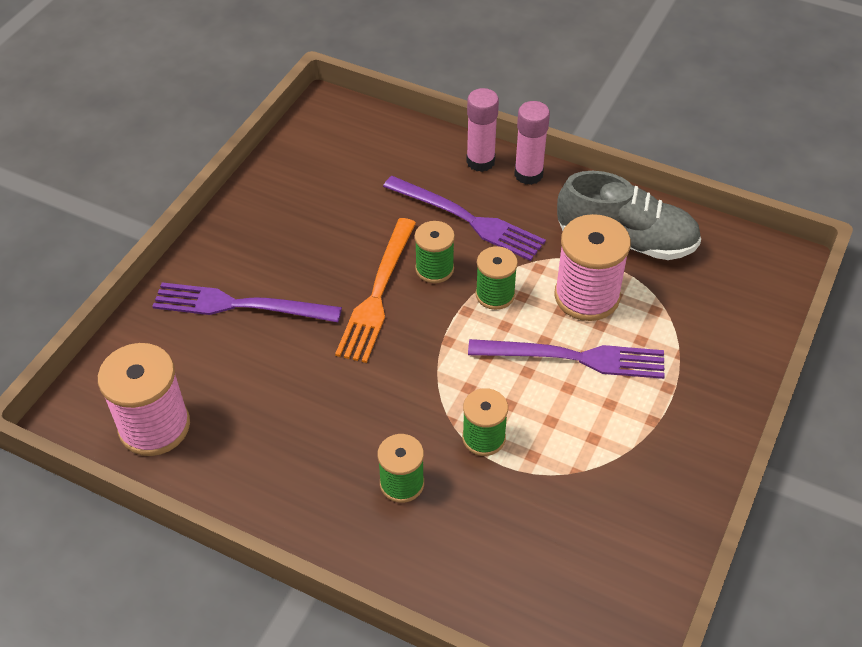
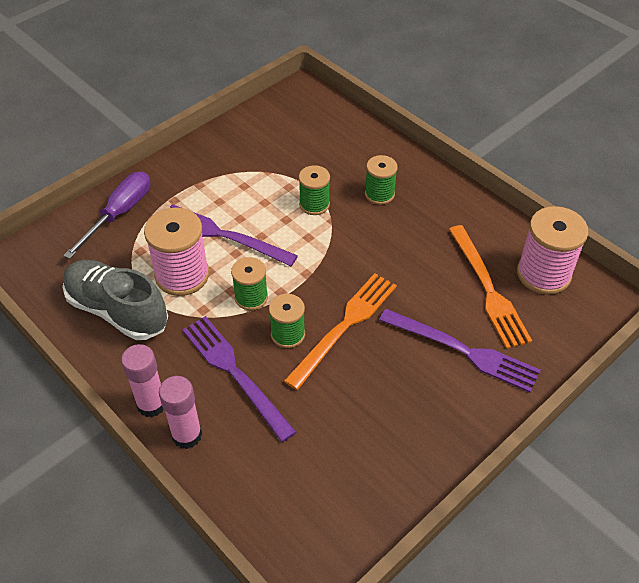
camera: 160 degrees left, 0 degrees up
(223, 385) = (488, 289): none -> orange fork
(718, 347) = (119, 213): none -> purple screwdriver

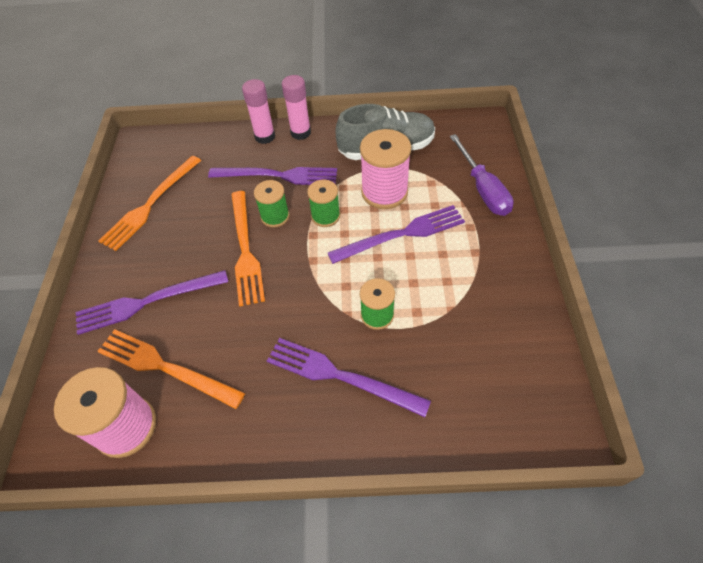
camera: 135 degrees right, 5 degrees up
(378, 456) = (151, 204): none -> orange fork
(379, 194) = (341, 376): green spool -> purple fork

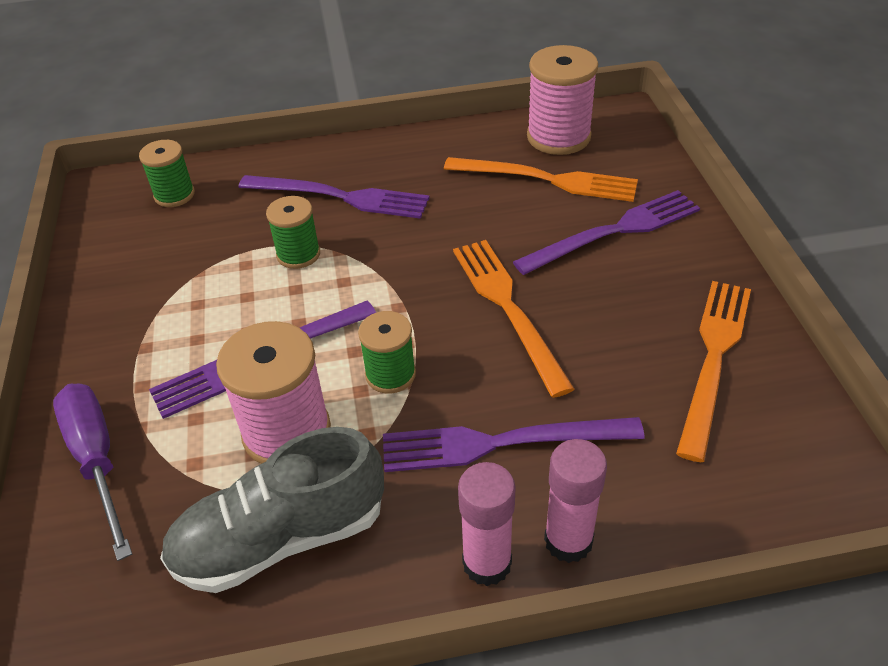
camera: 170 degrees right, 10 degrees down
(275, 216) = (479, 364): green spool -> green spool (174, 195)

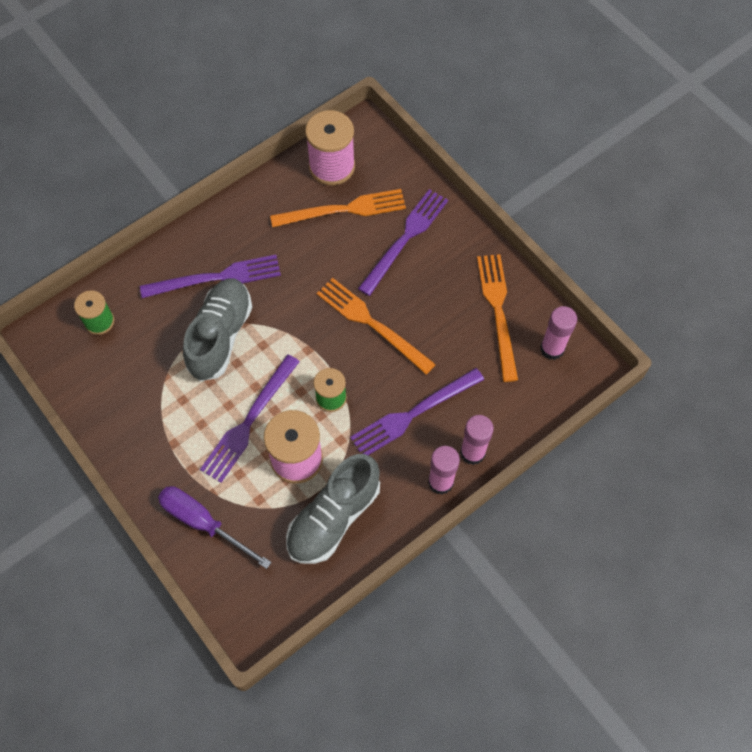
camera: 30 degrees left, 20 degrees up
(298, 254) = (220, 336): green spool -> grey shoe
(787, 441) = (552, 349): none -> pink glue stick

